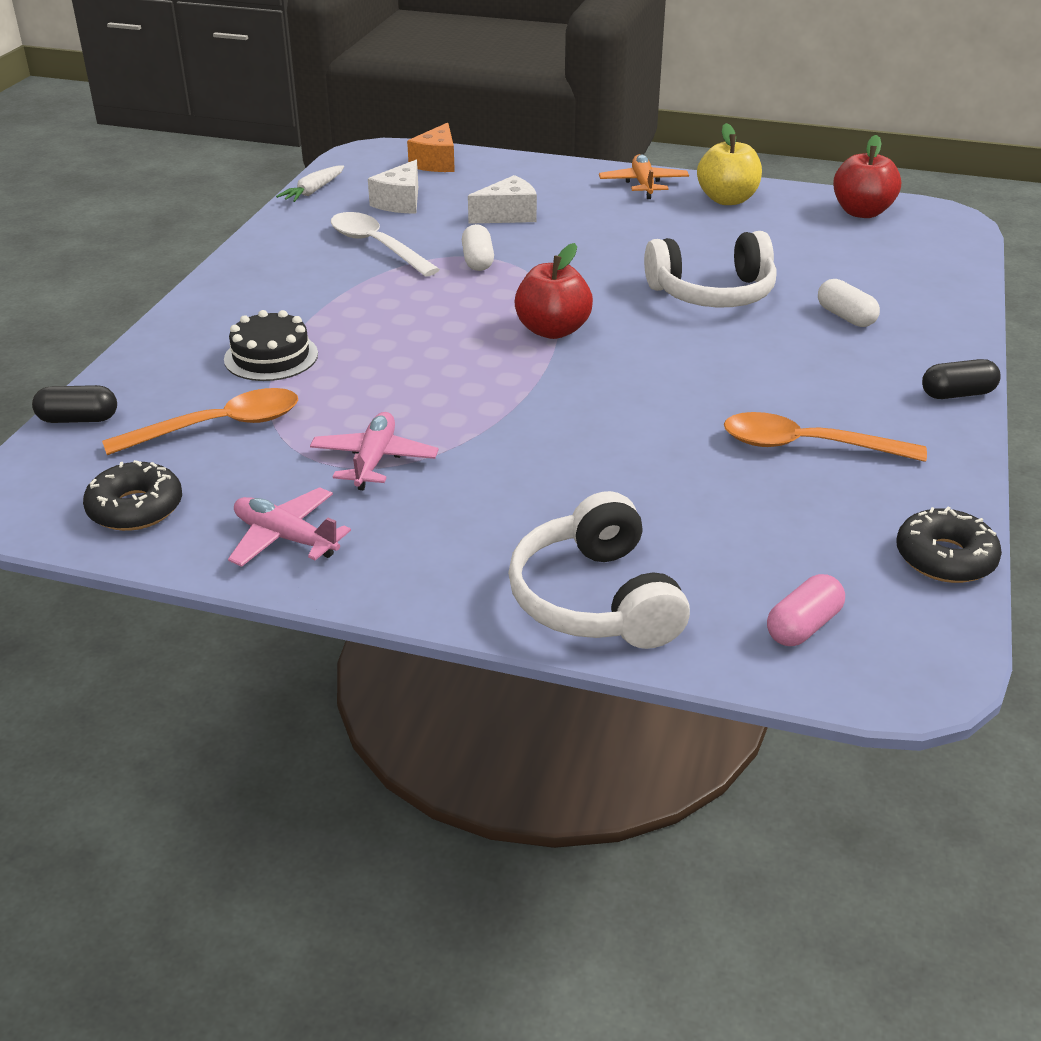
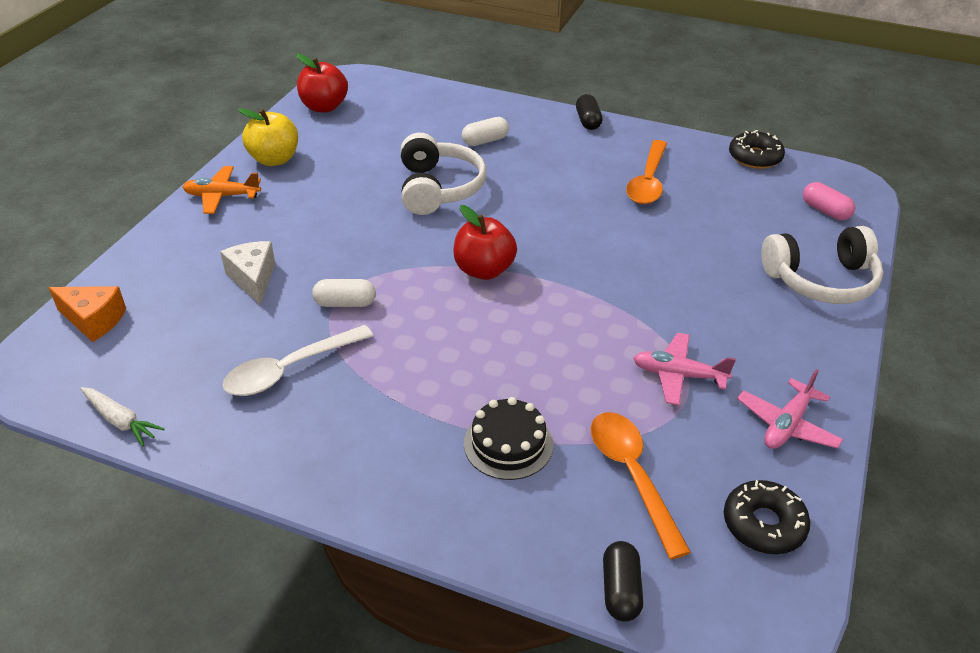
camera: 85 degrees left, 5 degrees up
(400, 202) = (187, 350): white cheese -> none

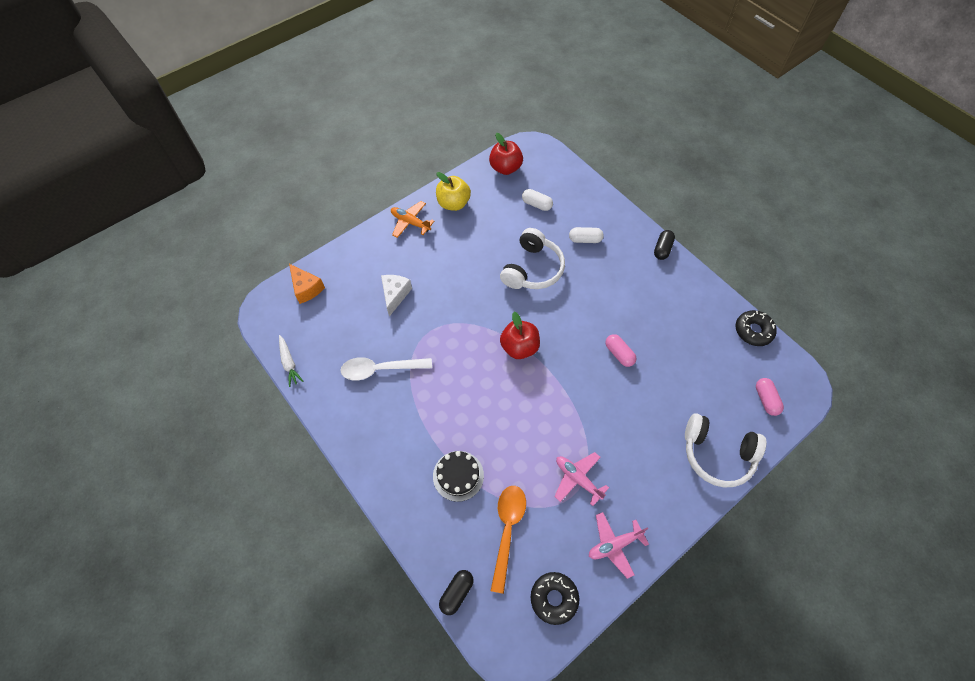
camera: 30 degrees right, 20 degrees up
(345, 303) = (431, 336): white capsule -> white capsule (536, 204)
(620, 231) = (619, 354): none -> pink capsule
(648, 181) = (665, 320): orange spoon -> none

